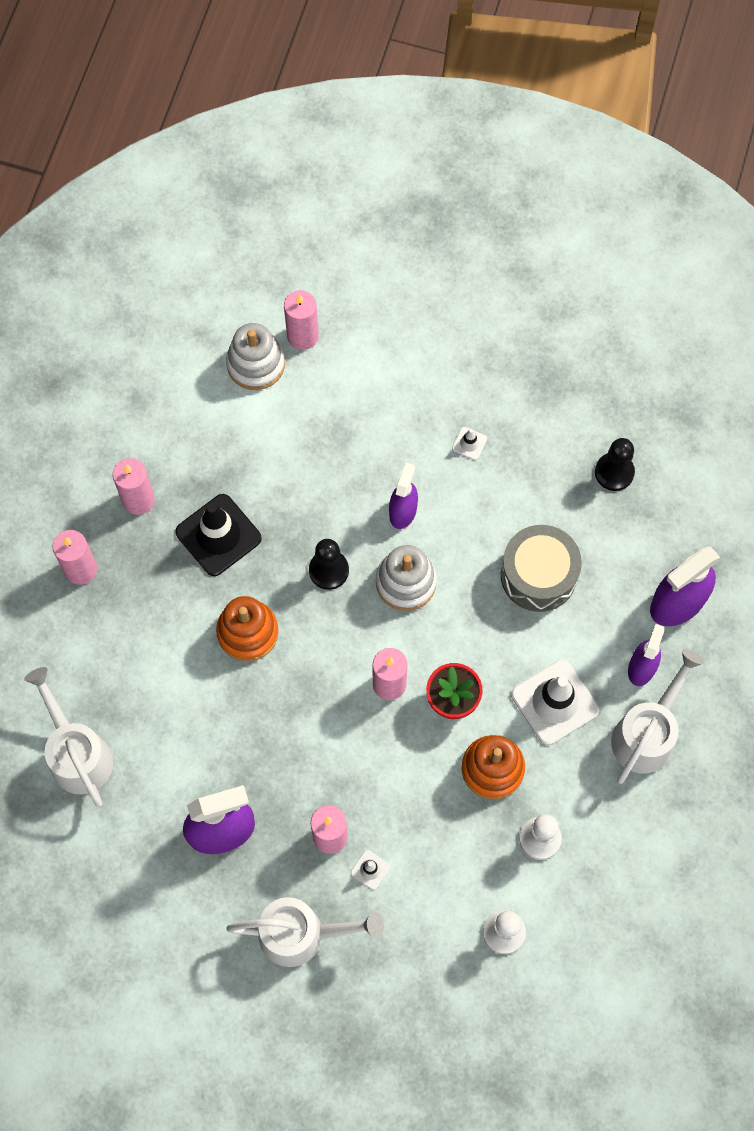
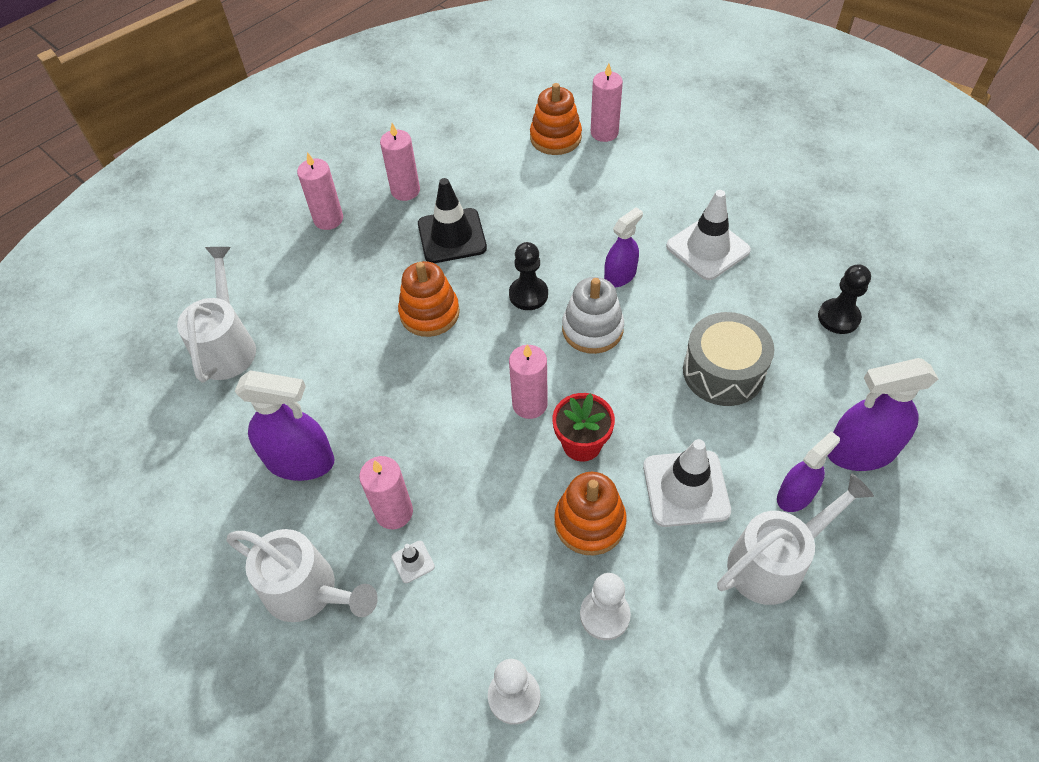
camera: 30 degrees right, 15 degrees down
(256, 364) = (555, 138): white stacking toy -> orange stacking toy
(469, 443) = (707, 248): white traffic cone -> white traffic cone, size x2.29

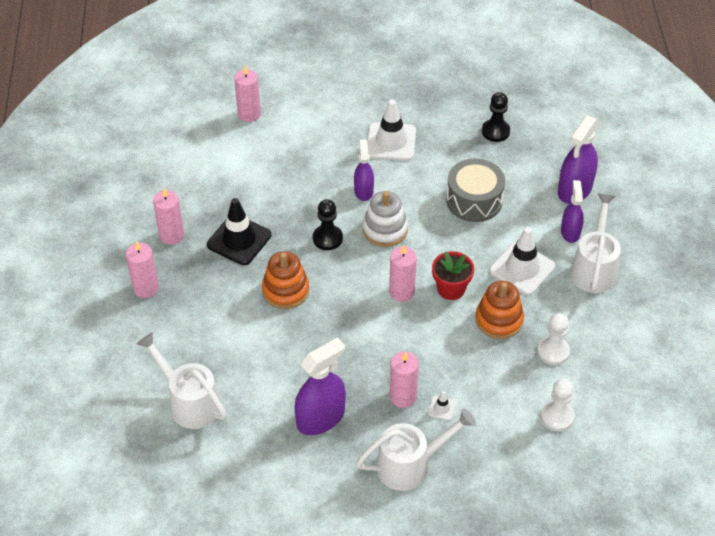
camera: 50 degrees left, 5 degrees down
(555, 138) = (223, 137): orange stacking toy -> none

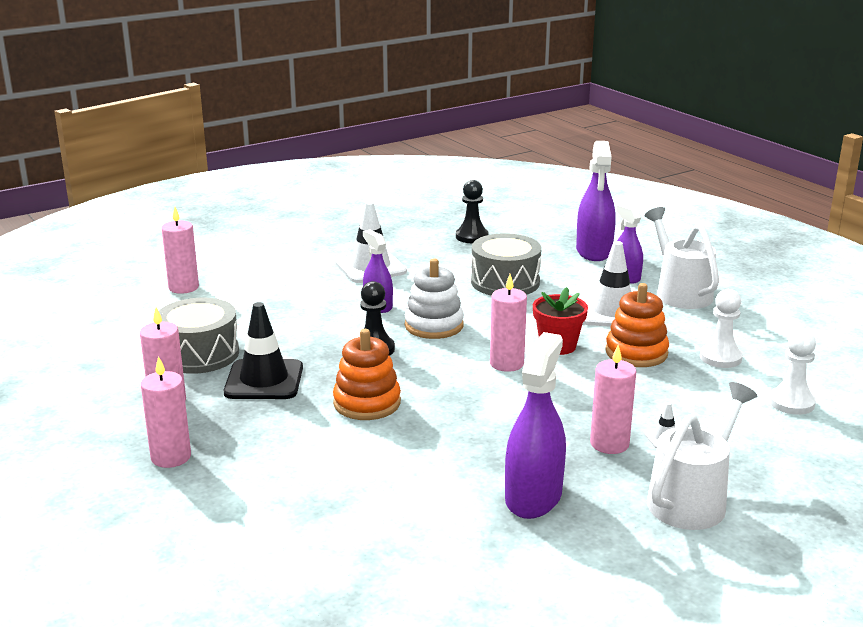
camera: 30 degrees left, 25 degrees down
(189, 402) = (338, 545): white watering can -> none
(216, 195) = (199, 354): none -> grey drum

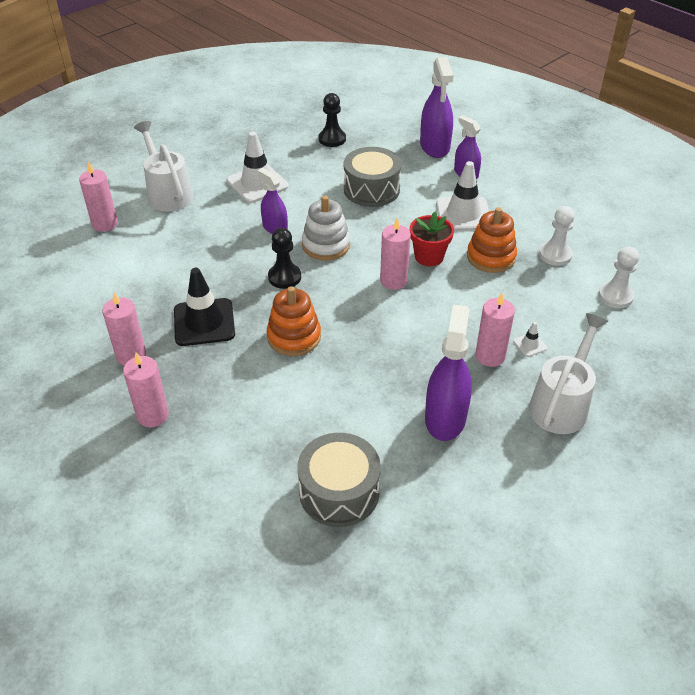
camera: 10 degrees left, 20 degrees up
(199, 354) = (142, 299): grey drum -> grey drum (339, 492)
(680, 292) = (511, 186): white watering can -> white watering can (168, 193)

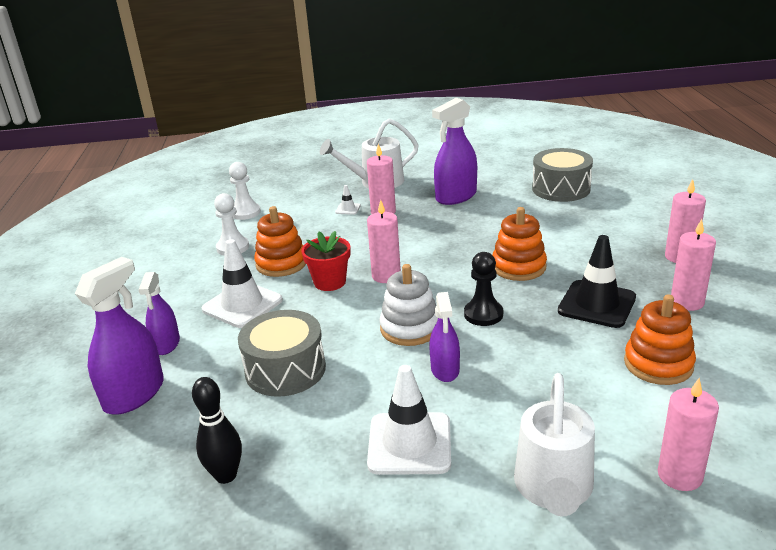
camera: 140 degrees left, 15 degrees down
(137, 287) = (658, 364): none -> orange stacking toy
(332, 139) = (226, 475): black pawn -> black bowling pin

